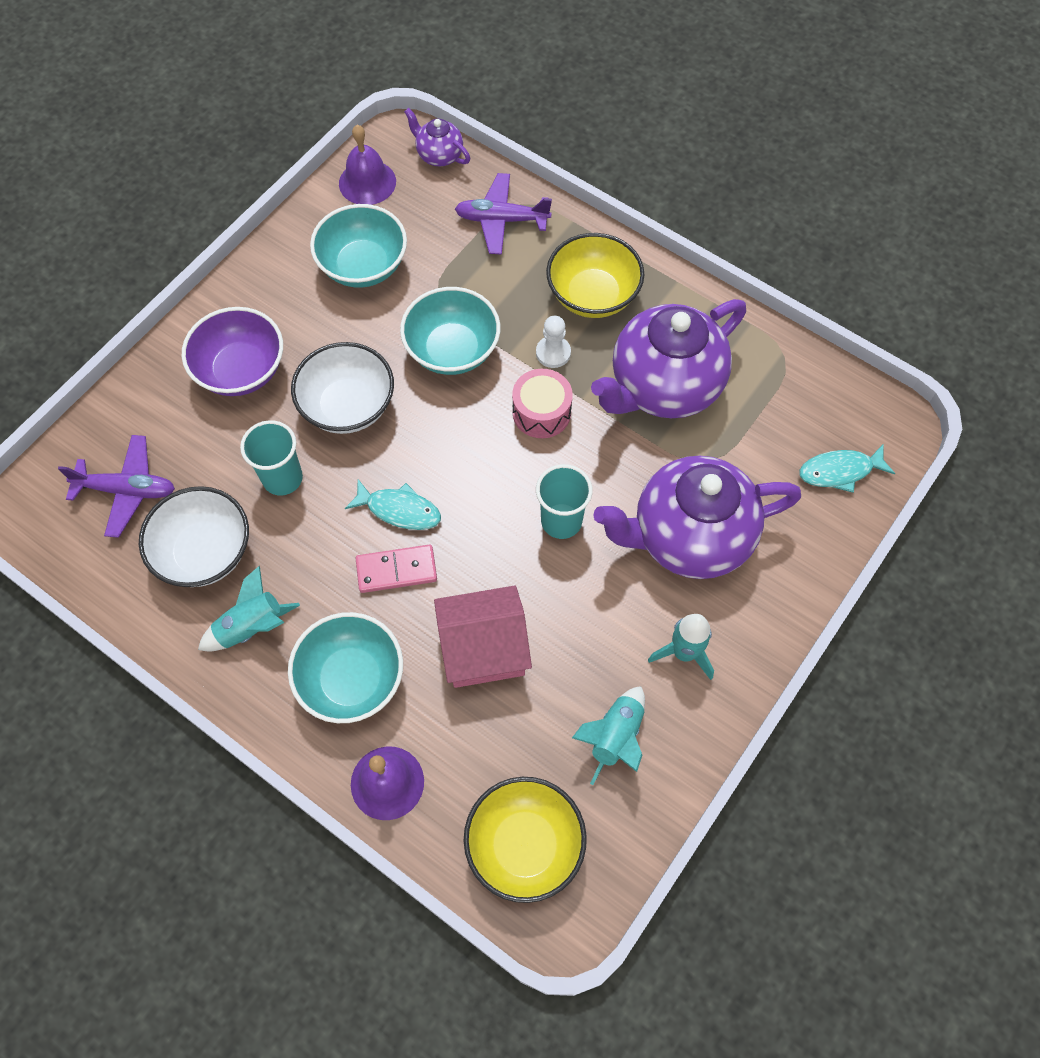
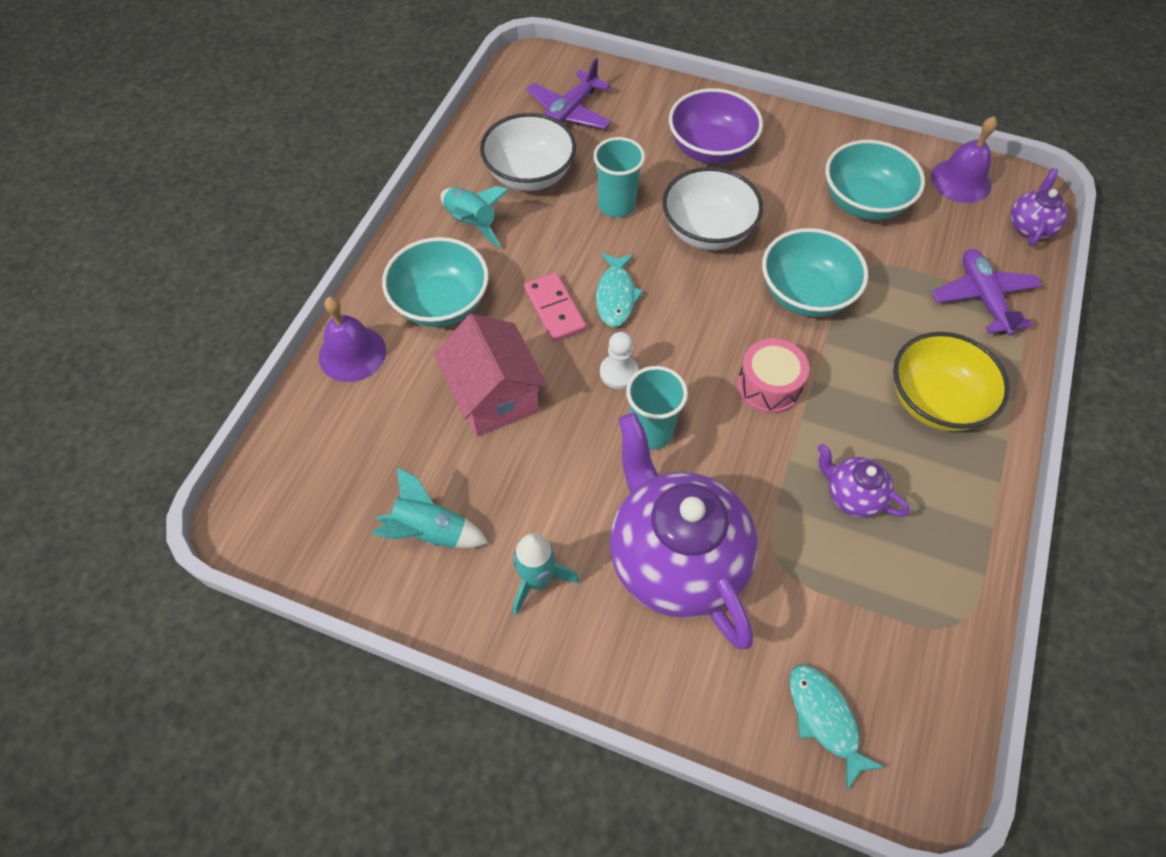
camera: 75 degrees right, 5 degrees down
(127, 490) = (569, 112): purple plane -> purple plane turned 45 degrees clockwise
(524, 845) = (310, 475): yellow bowl -> none
(553, 353) = (844, 380): white pawn -> white pawn (618, 372)
(663, 386) = (852, 496): purple teapot -> purple teapot, size x0.46

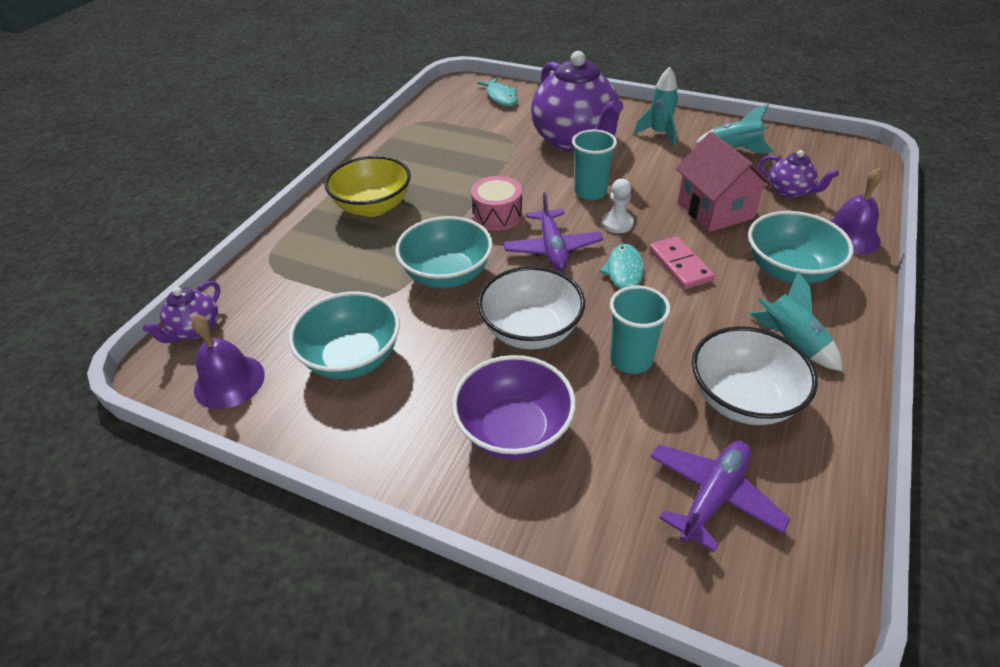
camera: 175 degrees left, 15 degrees down
(852, 496) = (455, 164): purple teapot -> purple teapot (789, 191)
(983, 298) = (289, 270): purple plane -> purple plane (552, 248)

